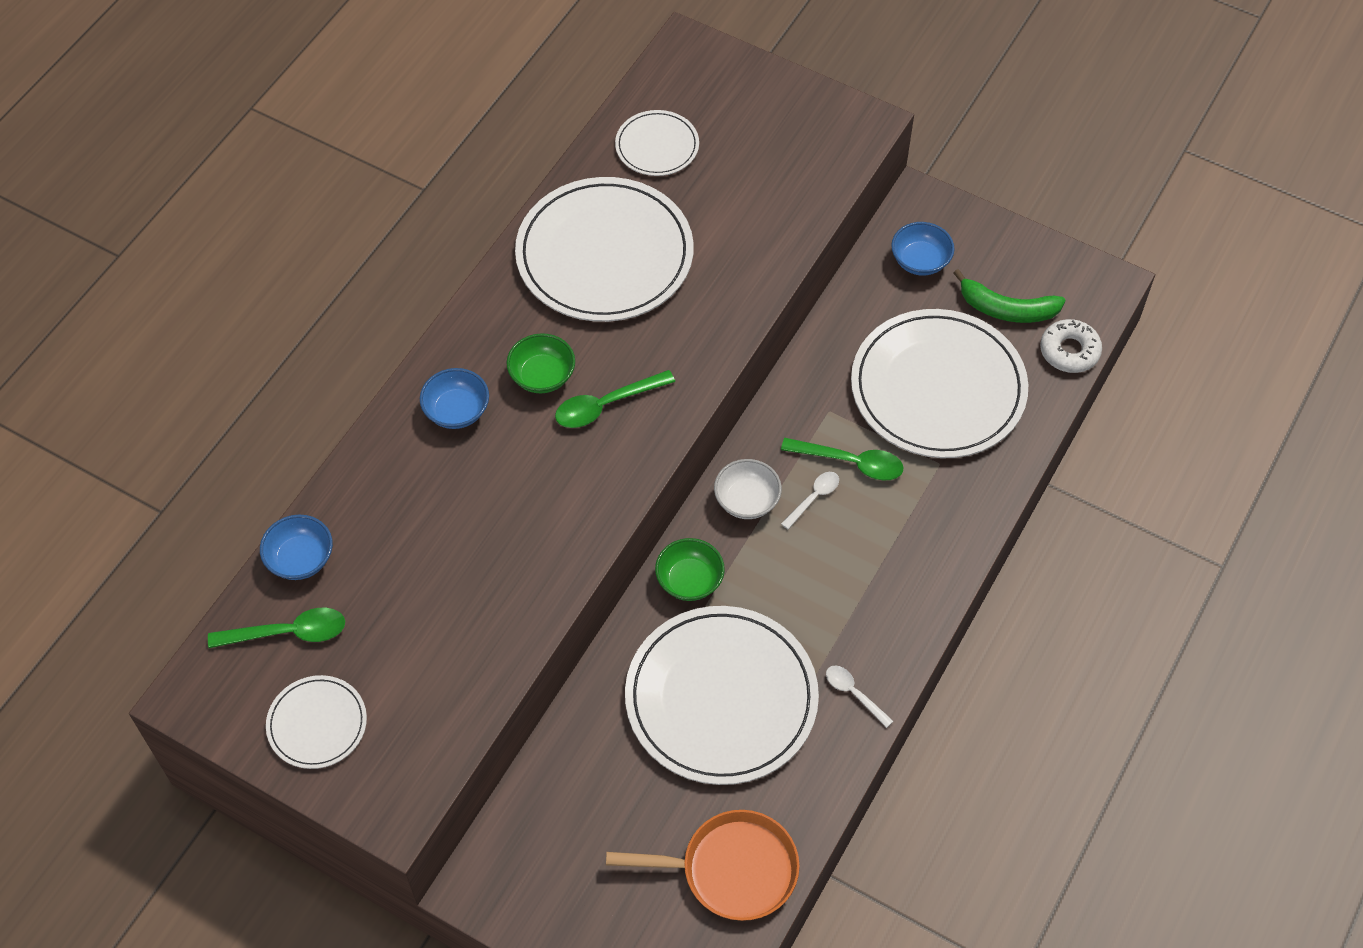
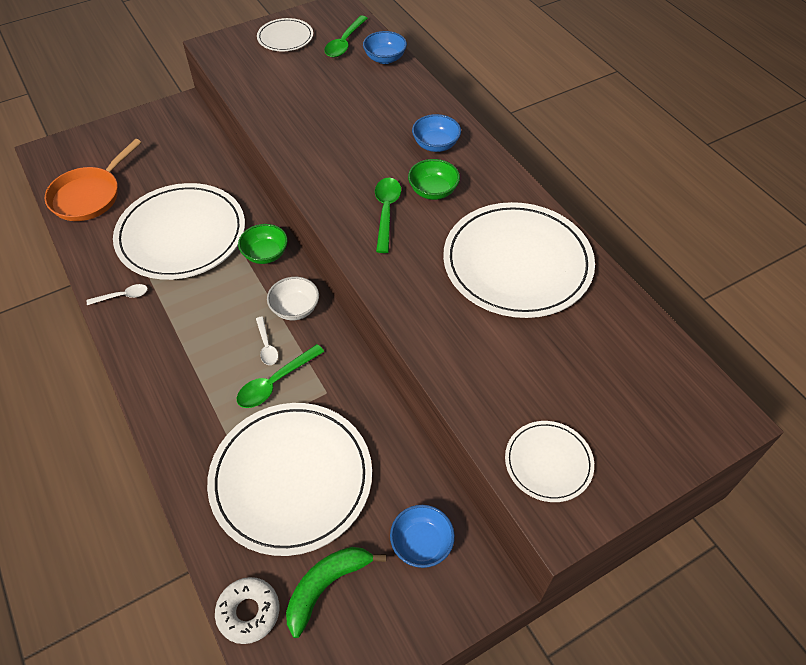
camera: 120 degrees right, 5 degrees down
(657, 146) = (613, 342): white plate -> white plate (548, 462)

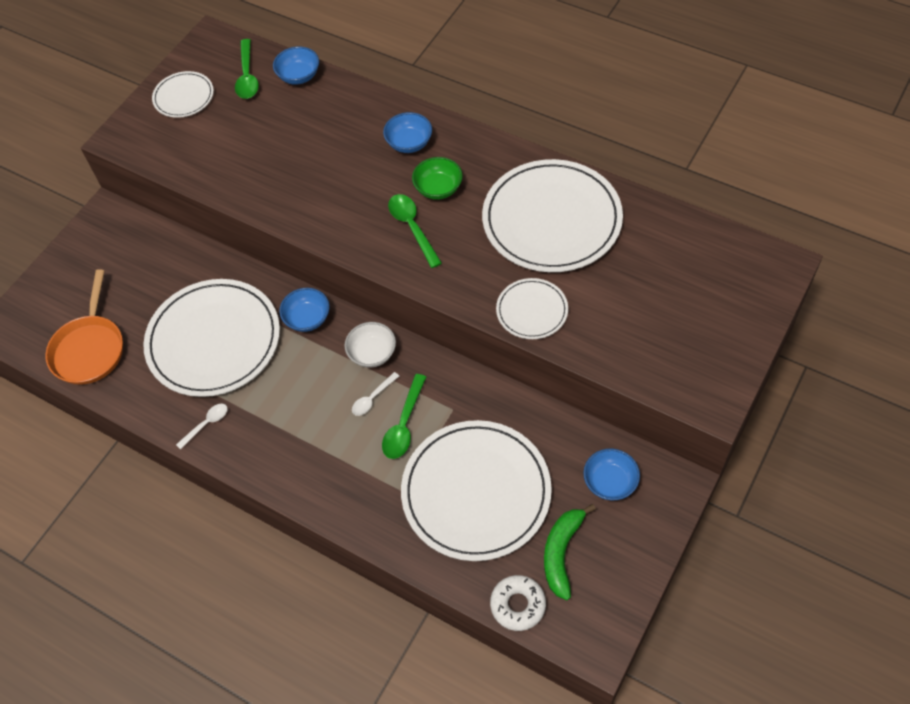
camera: 25 degrees left, 5 degrees up
(265, 254) = (307, 318): green bowl -> blue bowl
(267, 346) = (372, 398): white spoon -> white spoon turned 90 degrees clockwise
(548, 462) = (678, 366): white plate -> white plate (532, 310)

